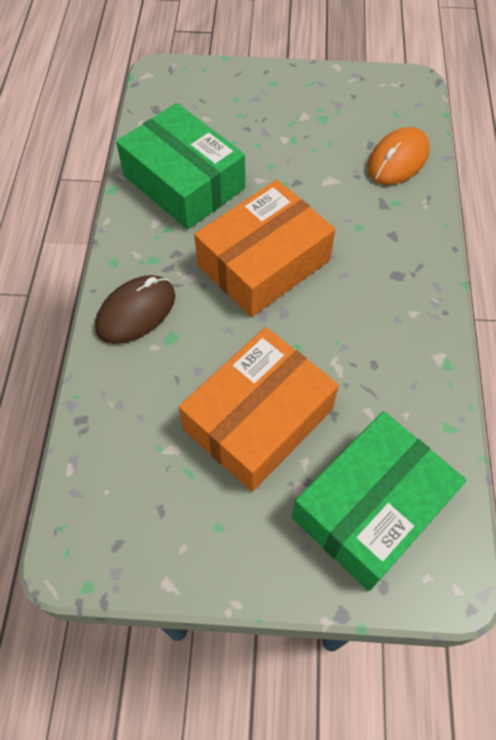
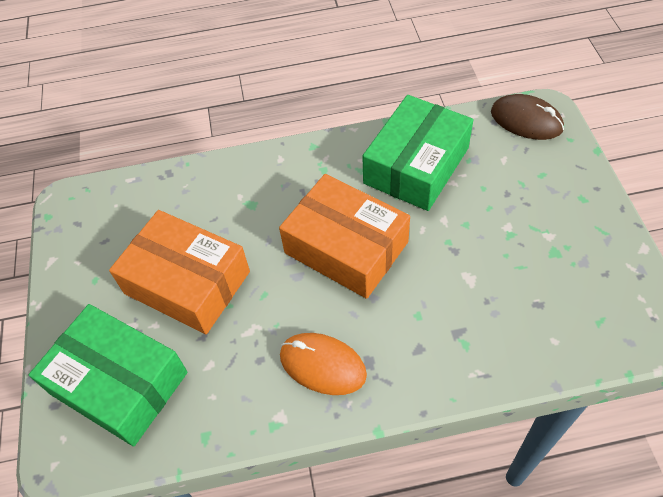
camera: 80 degrees right, 5 degrees down
(136, 312) = (269, 175): brown mouse -> brown mouse (526, 120)
(397, 160) = (527, 335): orange mouse -> orange mouse (322, 365)

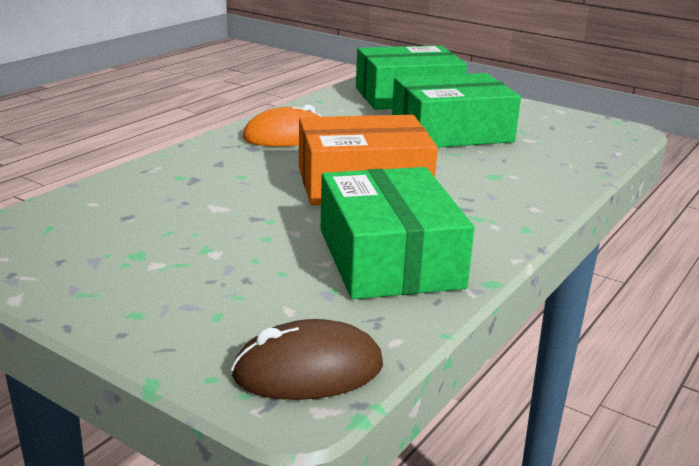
camera: 130 degrees right, 30 degrees down
(187, 283) = (451, 131): orange box -> green box

